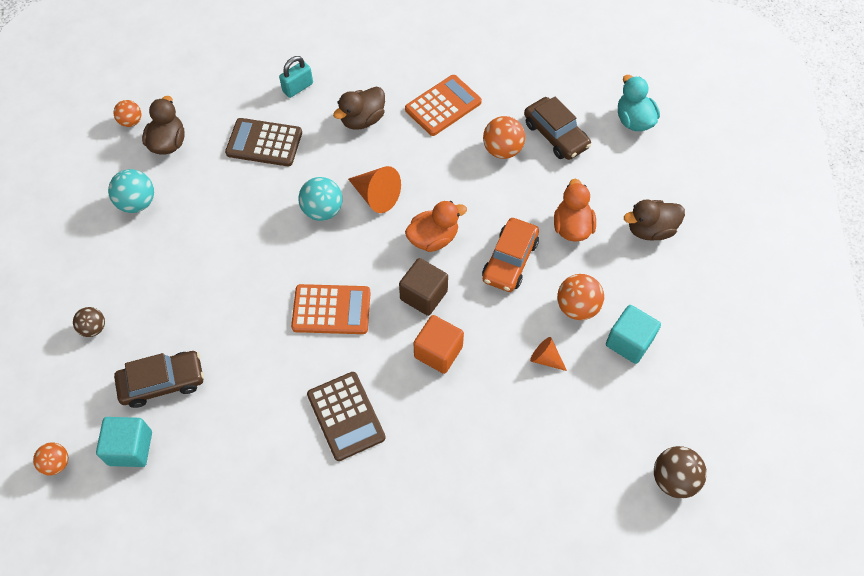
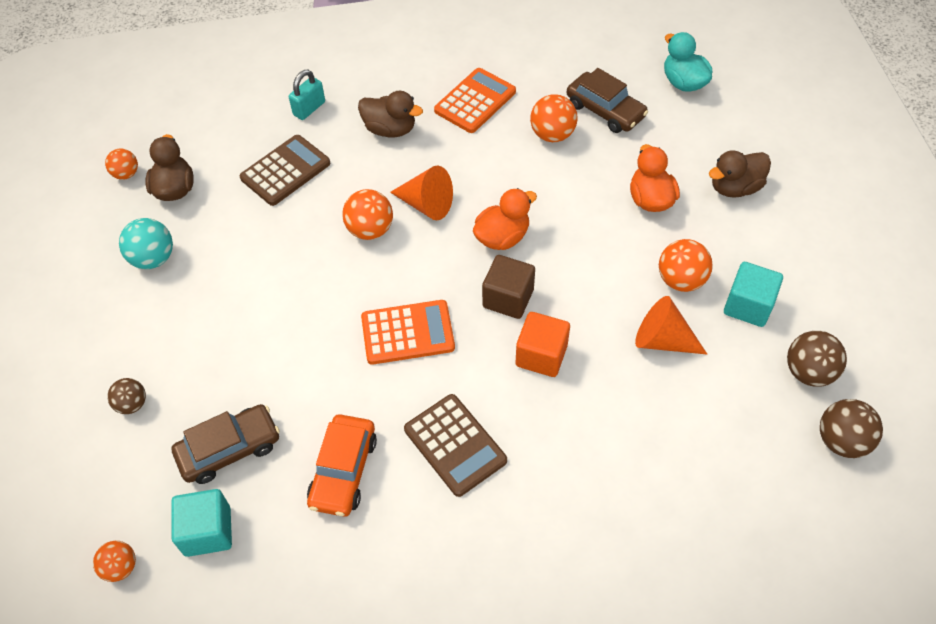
camera: 10 degrees left, 5 degrees down
(264, 143) = (285, 171): brown calculator -> brown calculator turned 135 degrees clockwise
(322, 210) = (370, 230): turquoise ball -> orange ball
(362, 120) = (390, 129): brown duck -> brown duck turned 105 degrees counterclockwise
(510, 260) = (593, 245): orange car -> orange car (343, 471)
(545, 358) = (662, 340): orange cone -> orange cone, size x1.64
(664, 412) = (808, 372): none -> brown ball

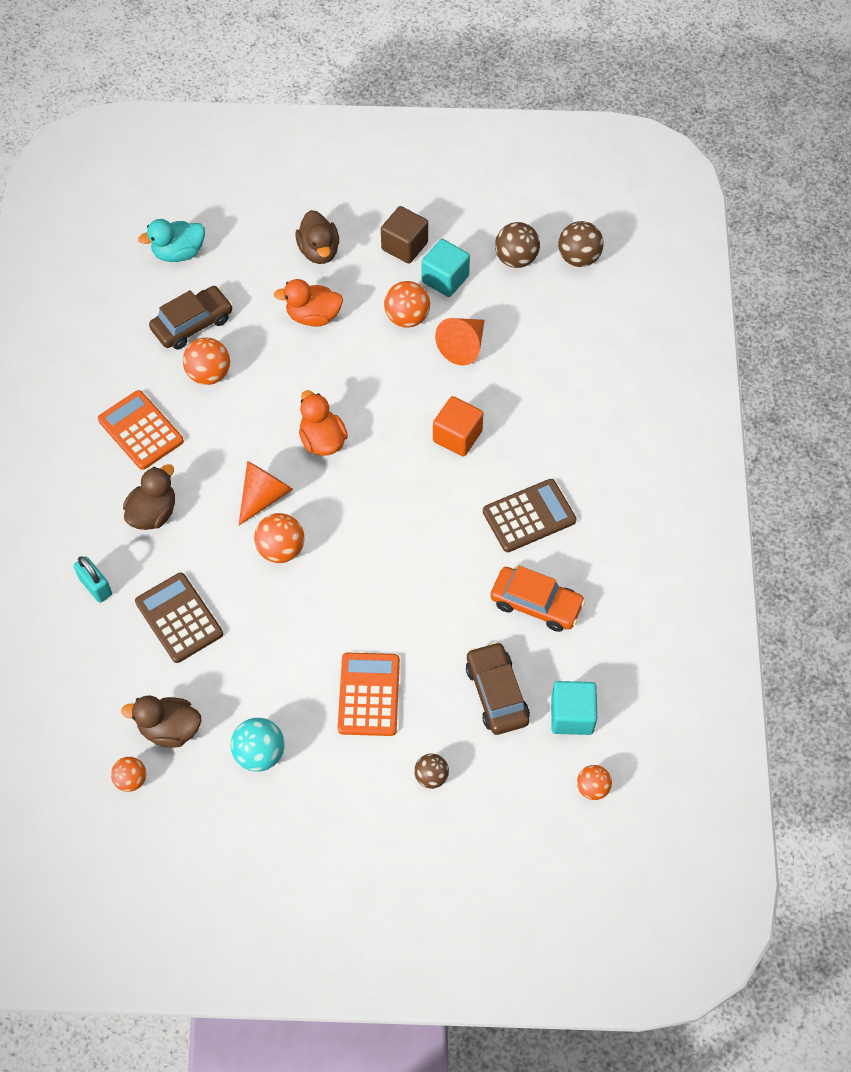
camera: 80 degrees left, 5 degrees up
(408, 333) = (409, 534): orange calculator -> orange calculator (369, 694)
(508, 298) = (392, 449): brown cube -> brown cube (404, 246)

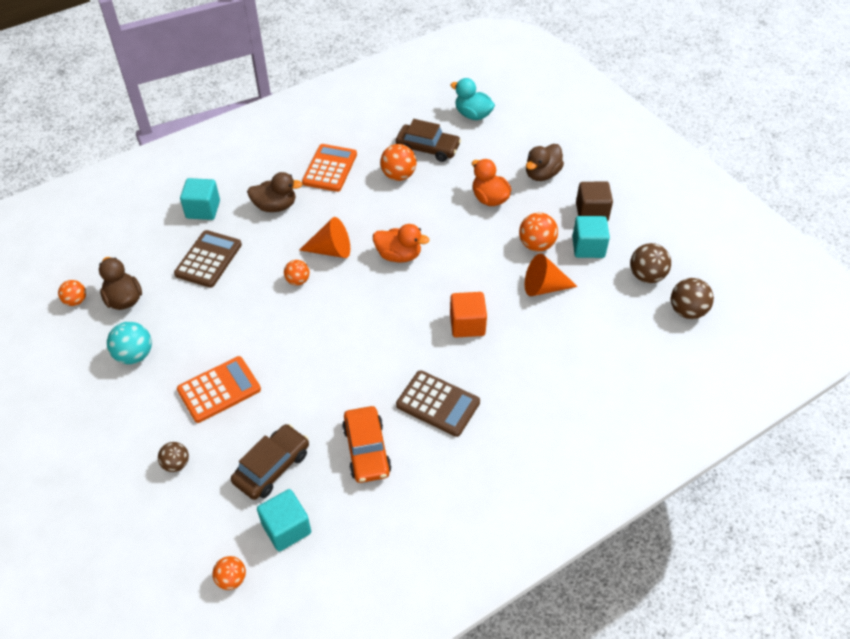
camera: 55 degrees right, 10 degrees down
(95, 586) = (203, 209): turquoise padlock -> turquoise cube
(281, 549) = (298, 281): orange ball -> orange ball, size x0.65
(322, 440) = (399, 255): orange duck -> orange duck turned 75 degrees clockwise

